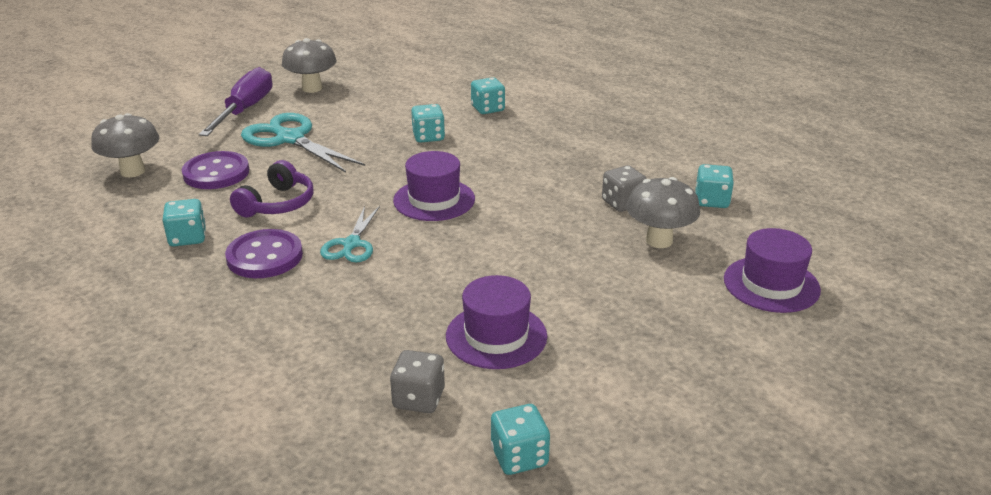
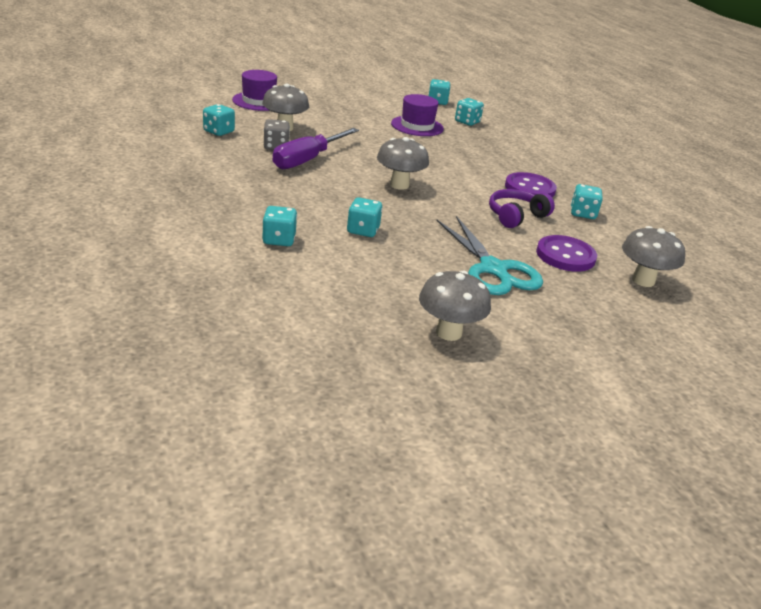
camera: 160 degrees left, 0 degrees up
(245, 110) = (536, 323): purple screwdriver -> purple screwdriver (307, 160)
(351, 244) = (471, 179): turquoise scissors -> none
(419, 399) = (467, 122): grey dice -> turquoise dice
(434, 200) = (399, 185): purple hat -> grey mushroom

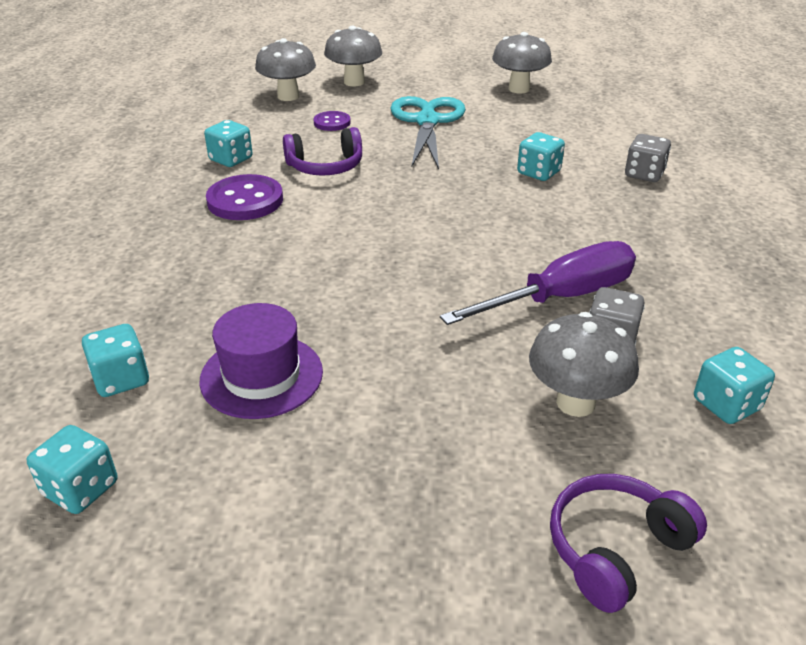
camera: 150 degrees left, 5 degrees up
(258, 101) = (615, 549): purple hat -> purple headphones
(279, 240) = (644, 174): turquoise dice -> grey dice
(399, 185) = (439, 229): grey mushroom -> grey mushroom (354, 82)
(565, 256) = (332, 122): purple button -> purple button, size x0.58

